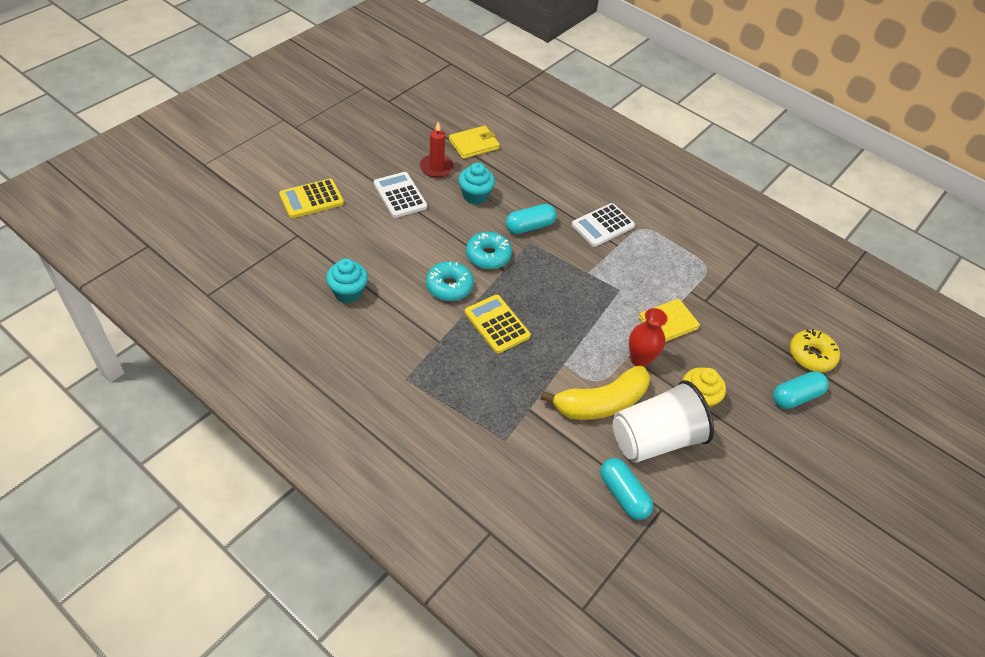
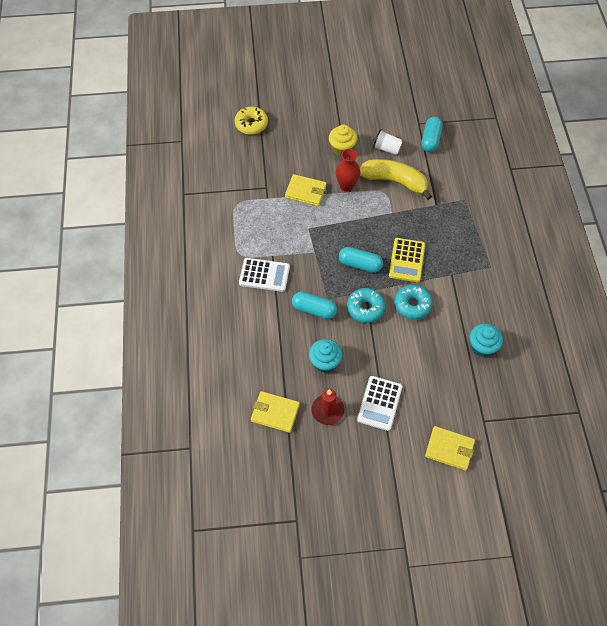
camera: 130 degrees left, 10 degrees up
(311, 199) = (449, 449): yellow calculator -> yellow wallet
(654, 439) = (386, 149): white cup -> white cup, size x0.49
(795, 396) = (289, 116): turquoise capsule -> turquoise capsule (360, 264)

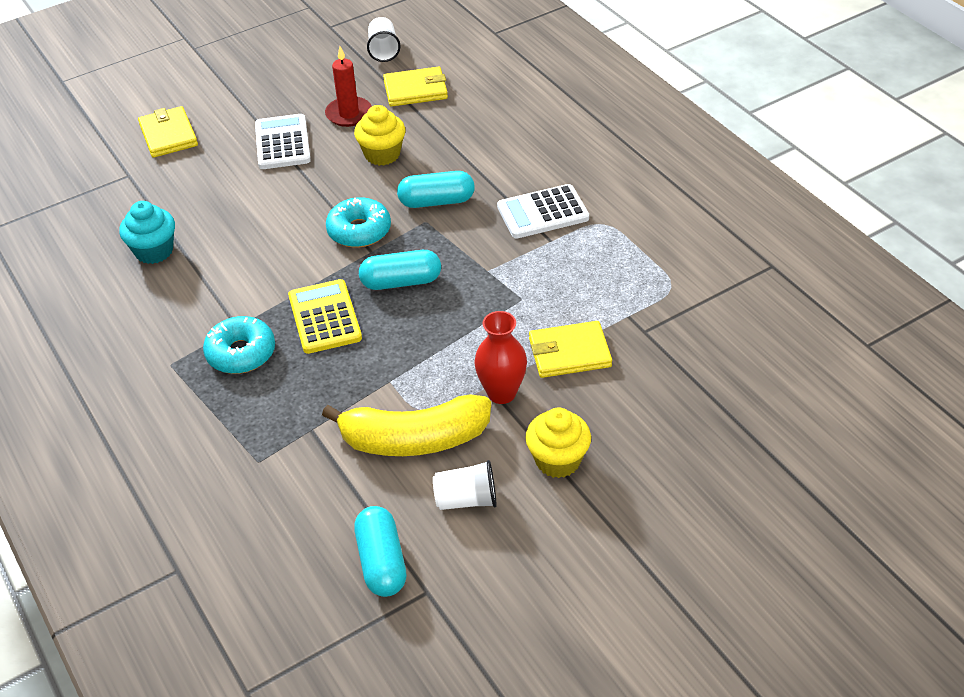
camera: 155 degrees right, 15 degrees down
(251, 124) = (773, 431): yellow donut -> none
(273, 468) = (383, 50): none -> white cup
(325, 362) = (382, 154): turquoise cupcake -> yellow cupcake
(412, 305) = (286, 261): turquoise donut -> turquoise donut (241, 353)
(449, 449) = (168, 135): yellow wallet -> yellow wallet turned 75 degrees clockwise

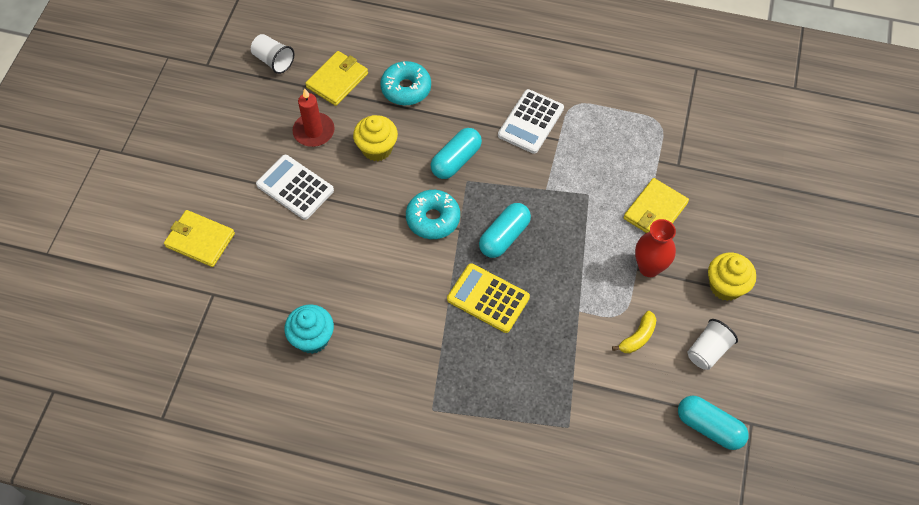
camera: 45 degrees left, 15 degrees up
(241, 353) = (467, 365): turquoise donut -> turquoise donut (406, 88)
(414, 439) = (637, 337): yellow banana -> yellow banana, size x0.46

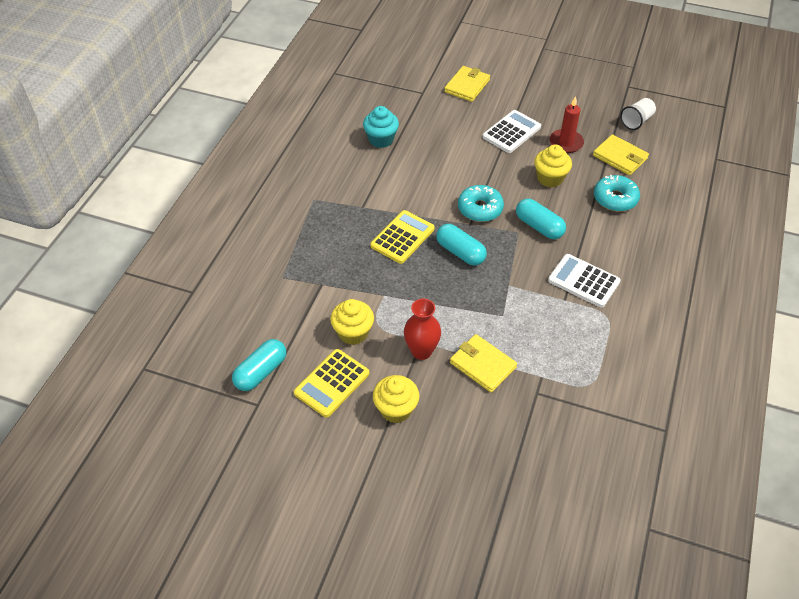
camera: 95 degrees right, 10 degrees down
(637, 337) = (353, 333): yellow banana -> yellow cupcake
(708, 351) = (332, 383): white cup -> yellow calculator

